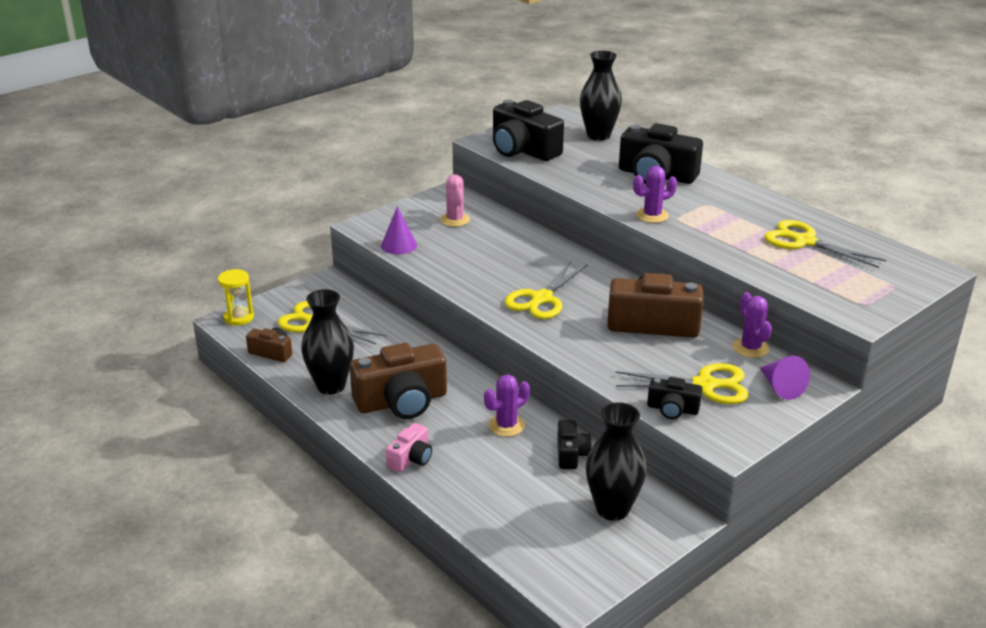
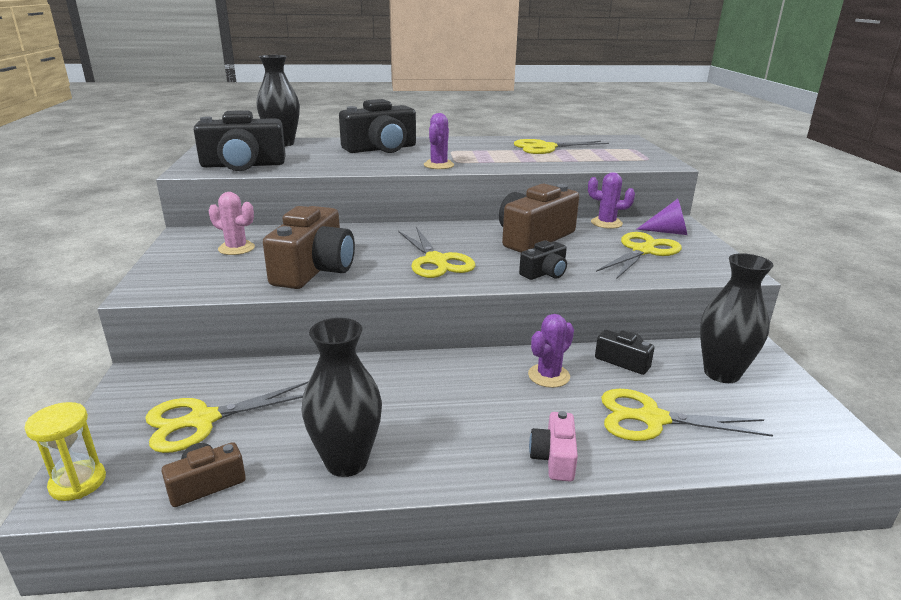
camera: 55 degrees left, 5 degrees down
(399, 245) = (223, 287): purple cone -> none
(402, 401) = (440, 421): brown camera -> brown camera (314, 269)
(411, 458) = (554, 458): pink camera -> pink camera turned 150 degrees counterclockwise
(501, 487) = (650, 419): none -> yellow scissors
(506, 425) = (548, 376): purple cactus -> purple cactus turned 45 degrees clockwise
(672, 409) = (668, 272): black camera -> black camera (545, 273)

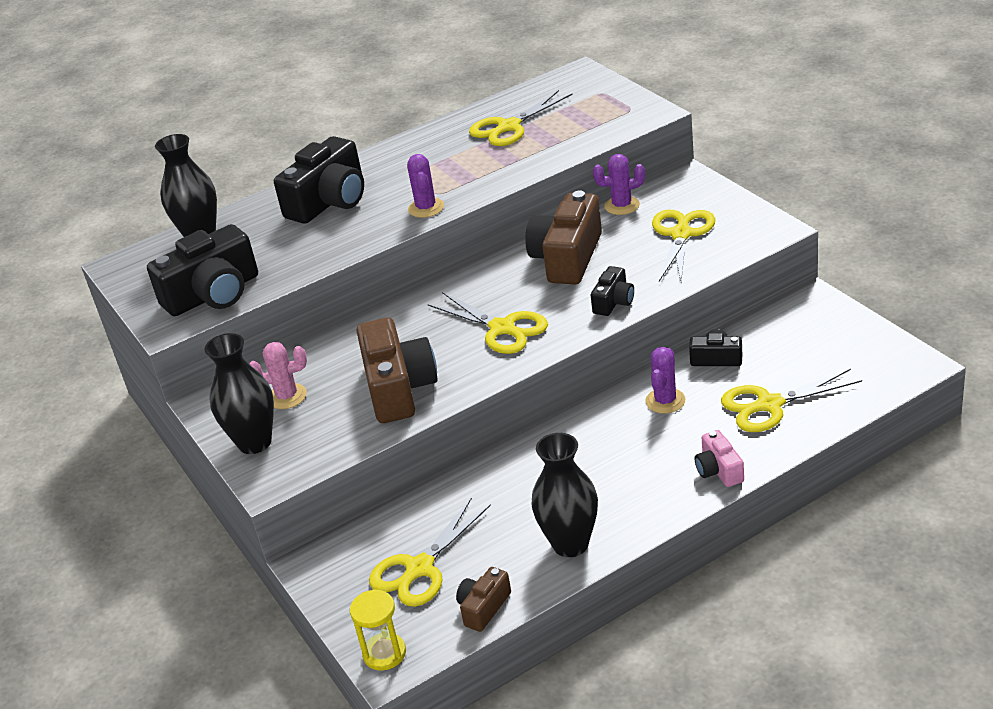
camera: 20 degrees left, 10 degrees up
(668, 232) = (688, 195): purple cone -> none
(721, 373) = (800, 337): black vase -> black vase (254, 442)

